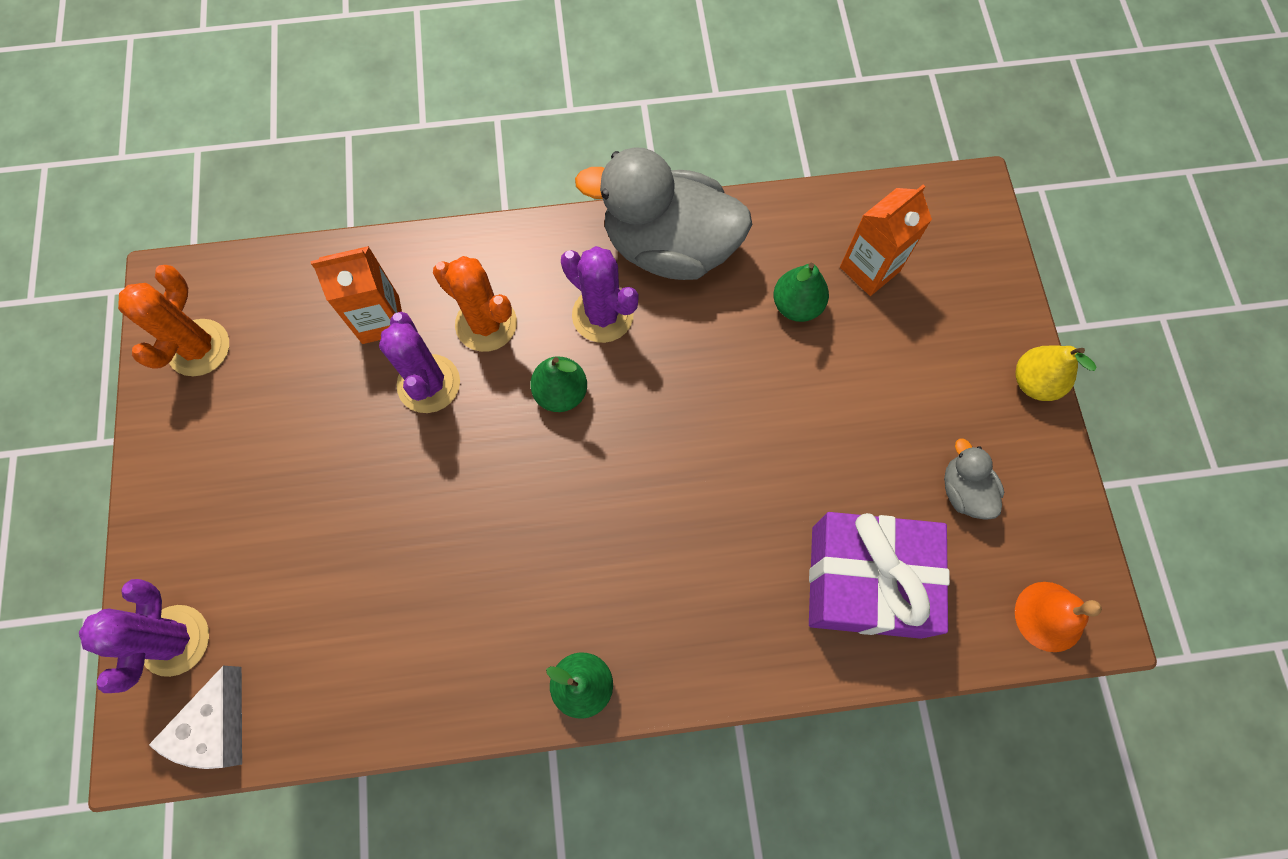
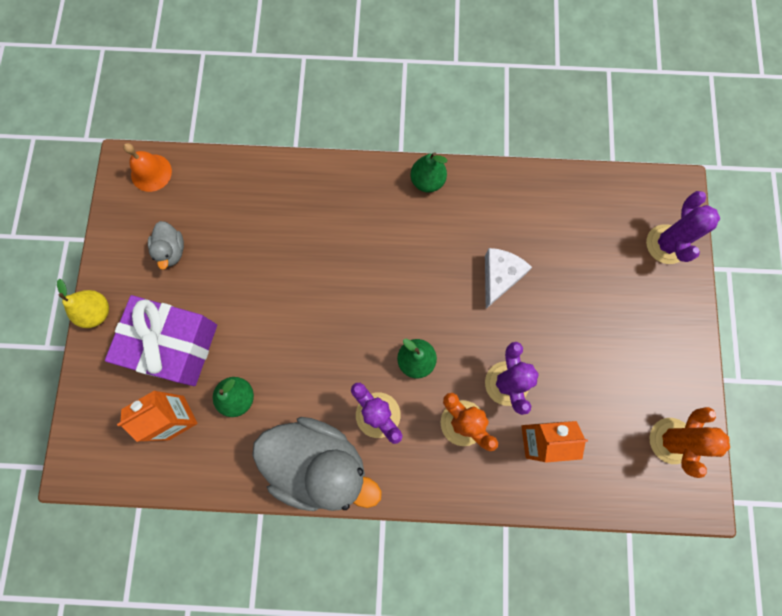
camera: 170 degrees left, 5 degrees up
(217, 727) = (637, 194): white cheese -> white cheese (499, 277)
(866, 581) = (250, 209): purple gift -> purple gift (173, 345)

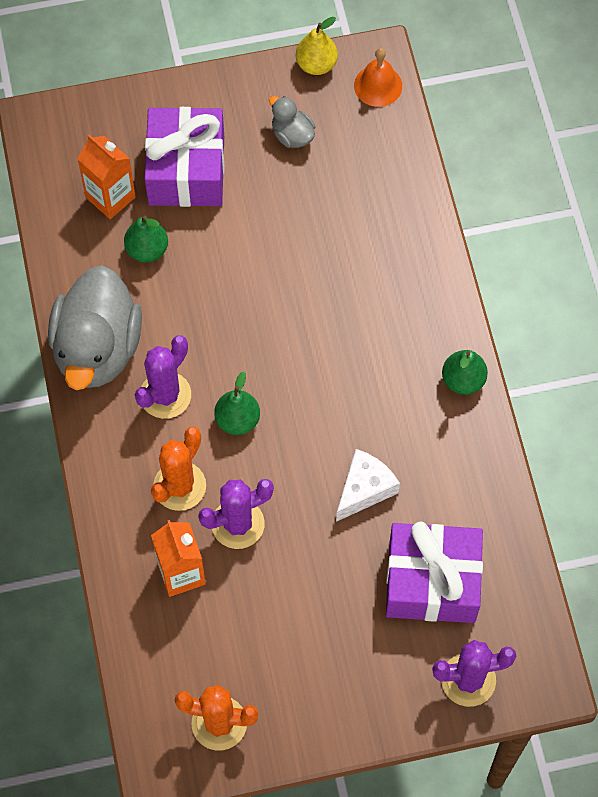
camera: 75 degrees right, 10 degrees down
(97, 312) = (202, 86): yellow pear -> yellow pear (316, 64)
(171, 250) = (292, 135): grey duck -> grey duck turned 75 degrees clockwise
(499, 277) = (364, 489): white cheese -> white cheese turned 60 degrees counterclockwise
(585, 248) = (432, 581): none -> purple gift

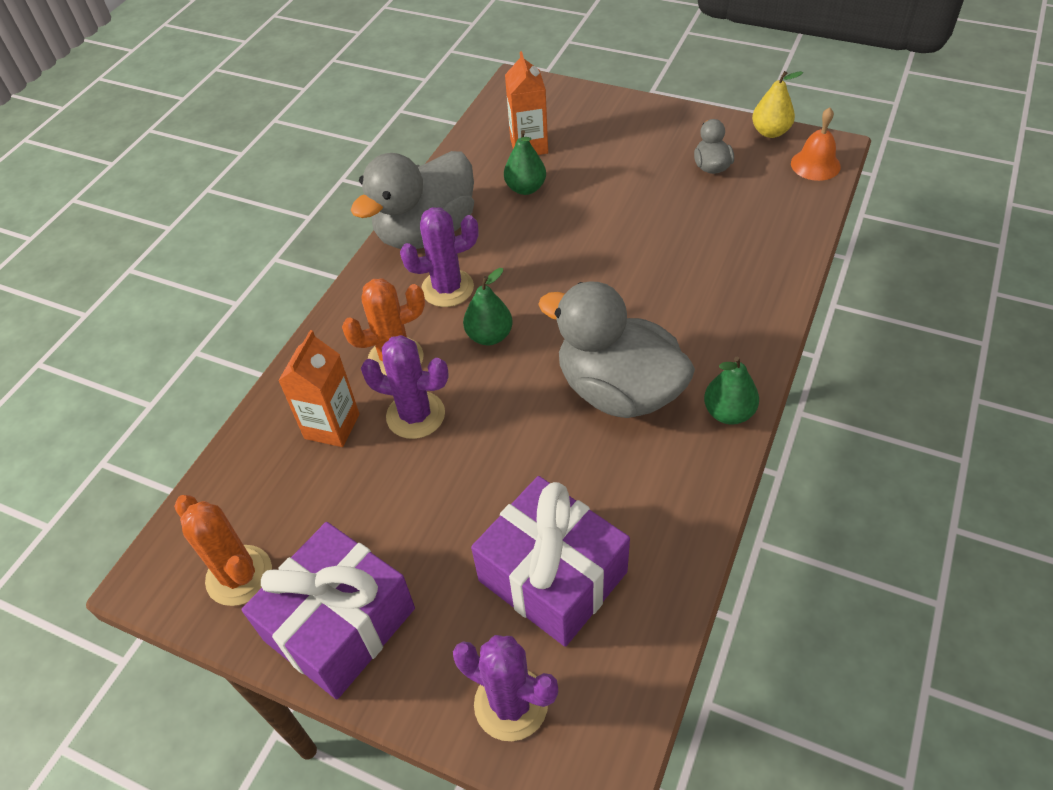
camera: 40 degrees right, 15 degrees down
(186, 170) = (603, 153): purple gift -> purple gift (340, 624)
(364, 489) = (555, 452): white cheese -> none
(372, 409) = (618, 390): none -> grey duck

